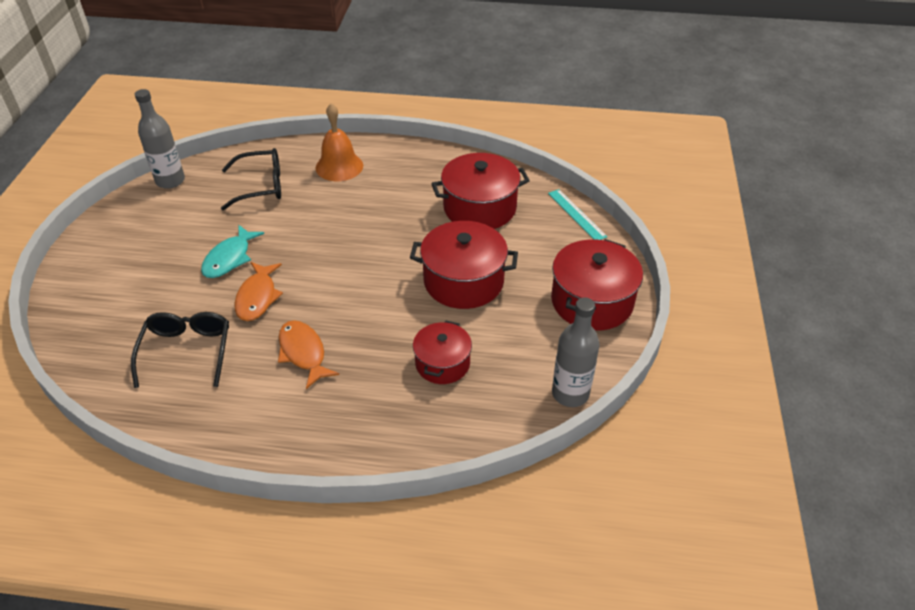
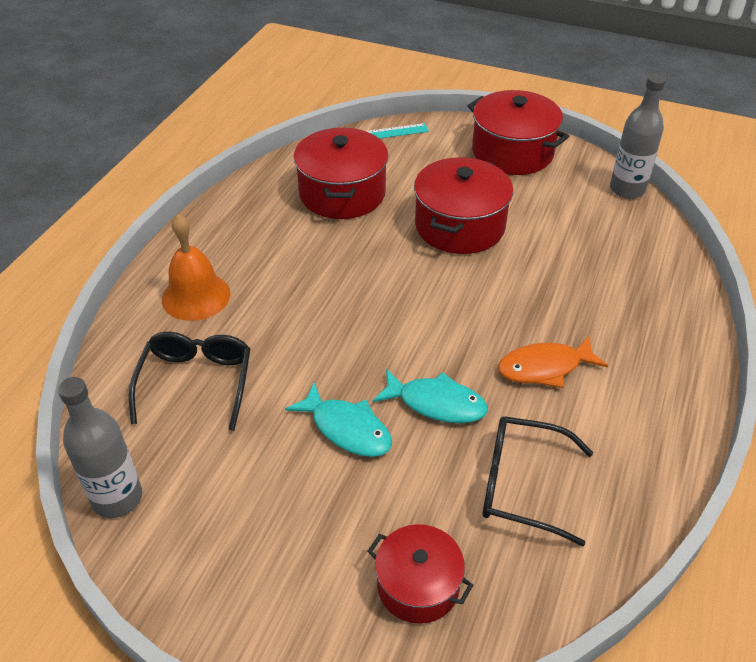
camera: 75 degrees left, 0 degrees up
(257, 297) = (436, 403): orange fish -> turquoise fish
(442, 363) = (578, 261): red pot -> red pot (418, 585)

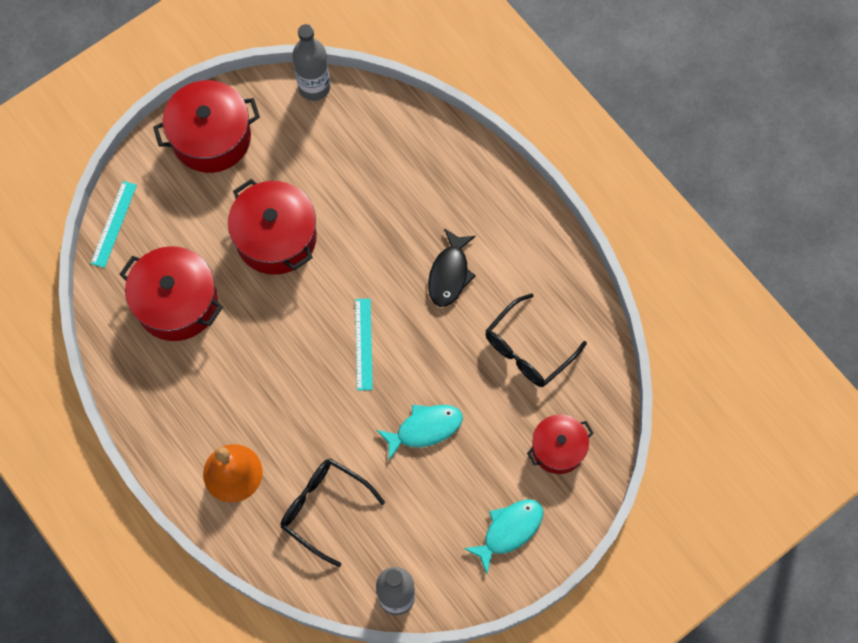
camera: 60 degrees left, 25 degrees up
(405, 333) = (364, 344): none -> turquoise ruler
(436, 403) = (437, 361): turquoise fish -> turquoise fish (509, 530)
(544, 367) = (449, 274): orange fish -> black fish

